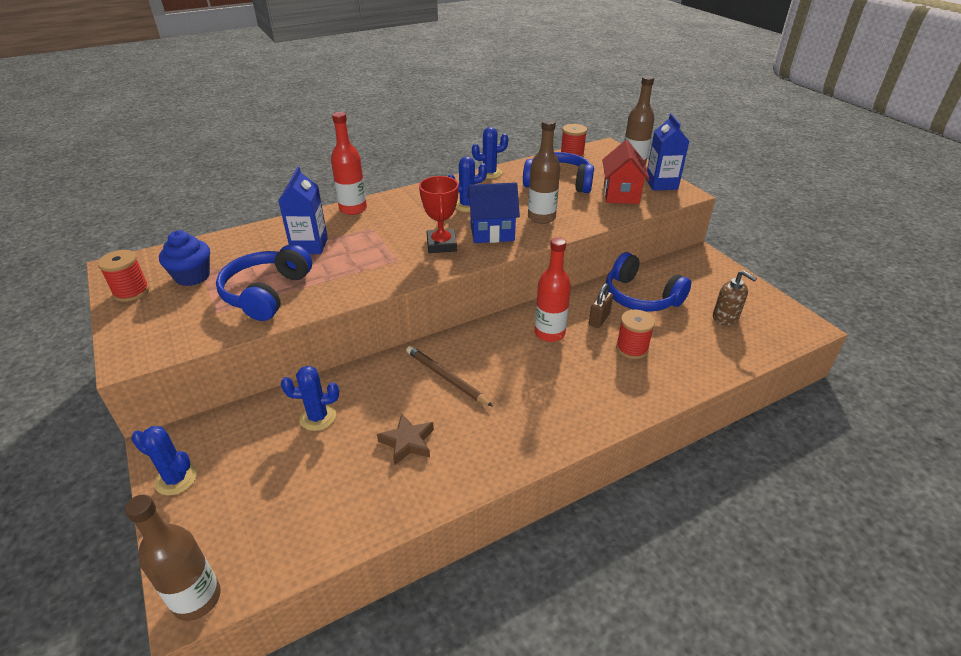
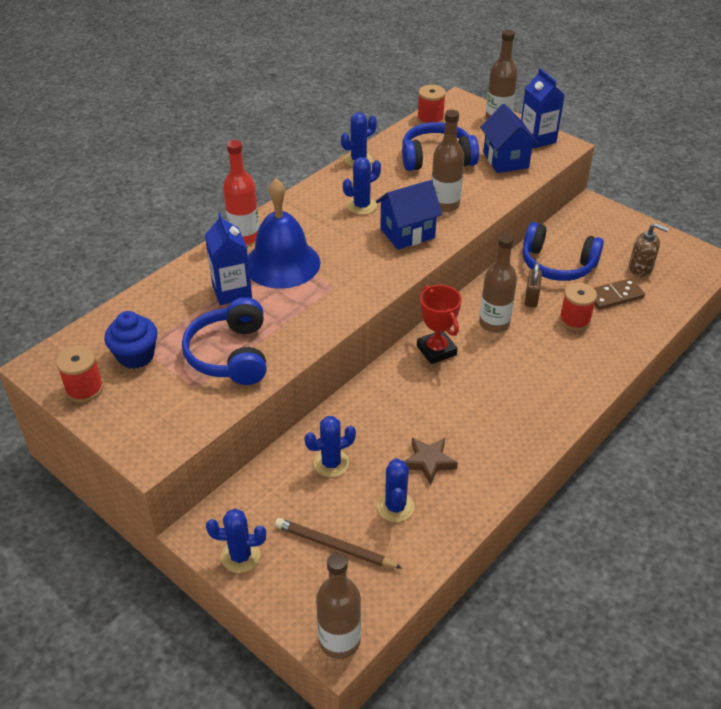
camera: 20 degrees left, 5 degrees up
(347, 476) = (395, 507): none -> blue cactus
(367, 234) = (282, 263): none -> blue bell
(441, 245) = (367, 259): red trophy -> red trophy (436, 350)
(446, 377) = (425, 393): brown pencil -> brown pencil (334, 546)
(549, 333) = (494, 324): red bottle -> brown bottle
(621, 194) = (505, 160): red house -> blue house
(685, 336) = (614, 296): none -> brown domino

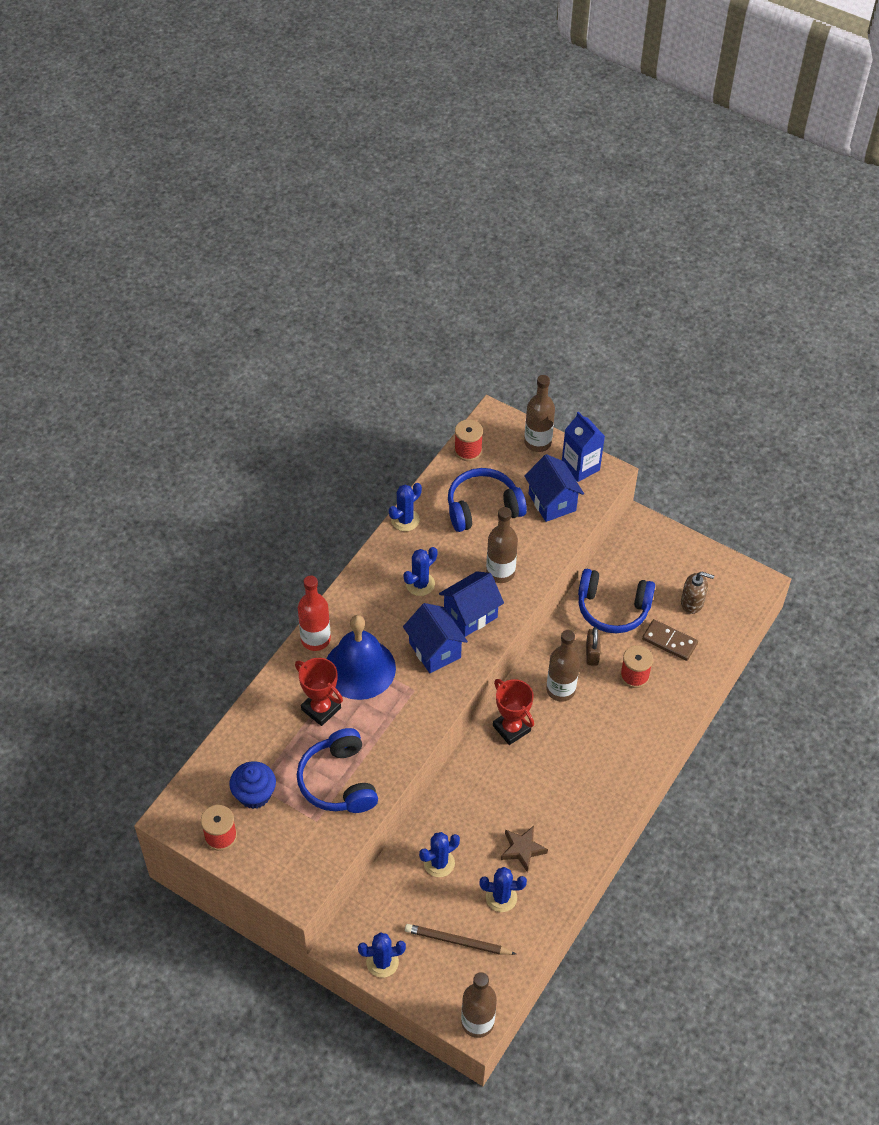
camera: 10 degrees left, 10 degrees up
(232, 291) = (321, 709): blue carton -> red trophy
(364, 257) = (435, 650): none -> blue house
(395, 507) = (501, 897): blue cactus -> blue cactus turned 75 degrees counterclockwise
(614, 296) = (669, 641): brown domino -> brown domino turned 60 degrees clockwise

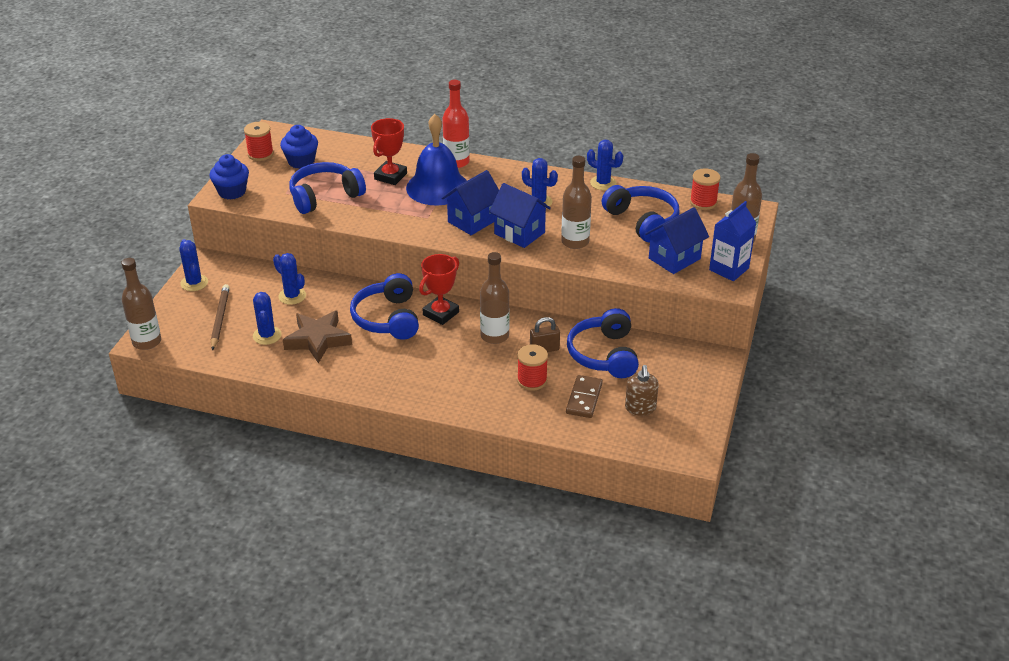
camera: 75 degrees right, 15 degrees down
(294, 877) = (232, 192): none -> blue cupcake
(505, 778) = (387, 318): none -> blue headphones
(522, 849) = (318, 340): brown star -> brown star, size x1.53

